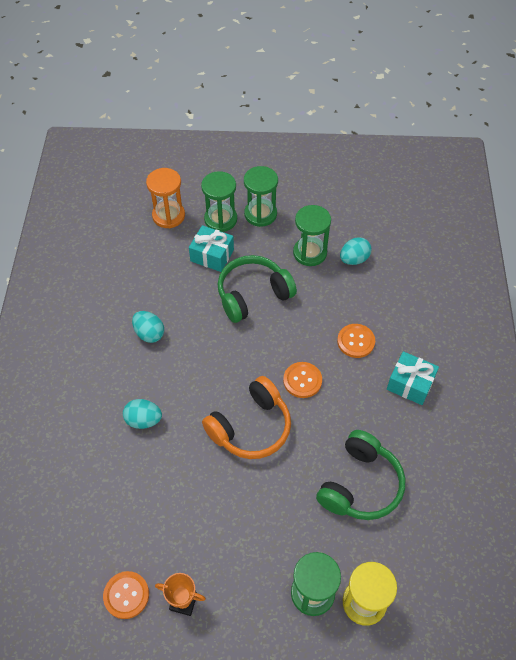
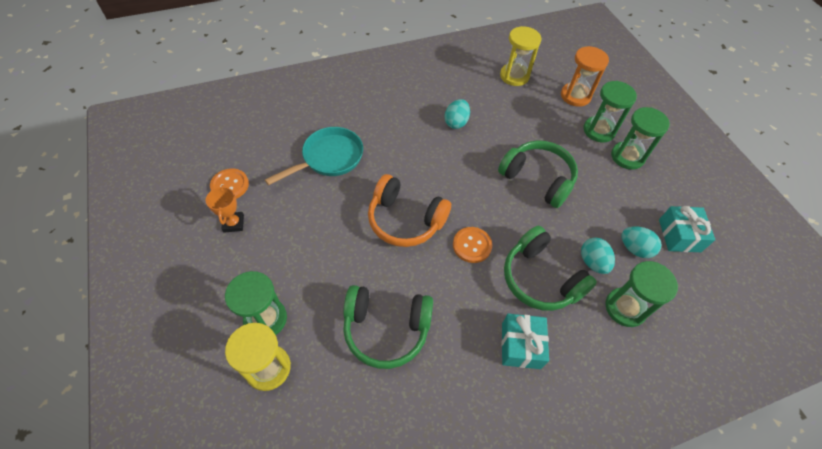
camera: 65 degrees right, 0 degrees up
(113, 254) = (514, 76): none -> yellow hourglass
(137, 475) = (329, 158): none -> turquoise pan
(143, 420) = (377, 145): turquoise egg -> turquoise egg (592, 262)
(212, 255) = (557, 137): turquoise gift -> turquoise gift (679, 235)
(310, 253) = (614, 208): green hourglass -> green hourglass (625, 308)
(356, 341) = (540, 278): orange button -> green headphones

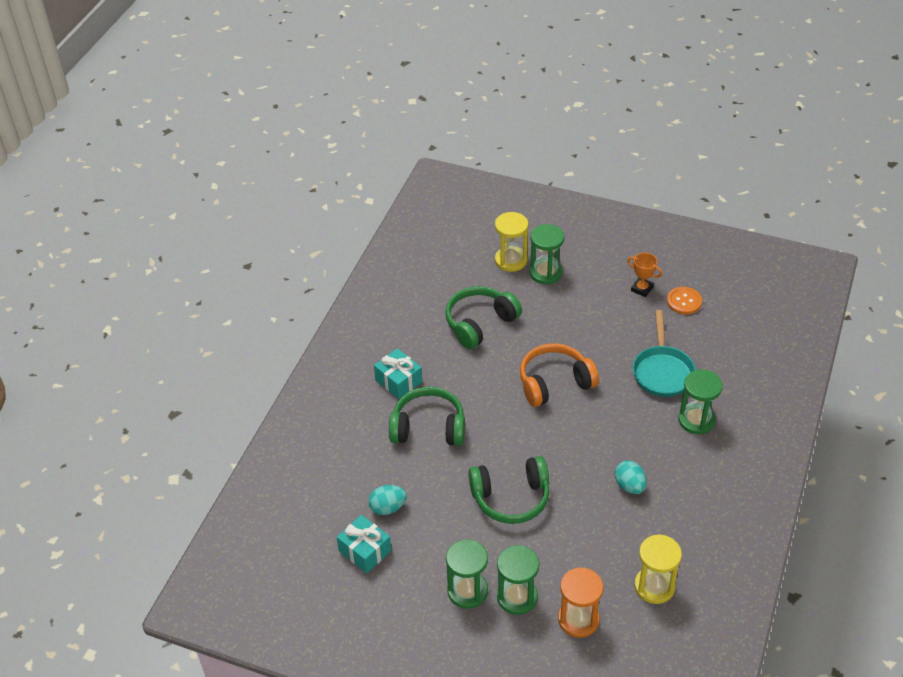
camera: 135 degrees right, 10 degrees down
(472, 245) = (494, 407): orange button -> none
(592, 262) = (407, 470): turquoise egg -> none
(625, 308) = (358, 459): green hourglass -> green hourglass (696, 420)

